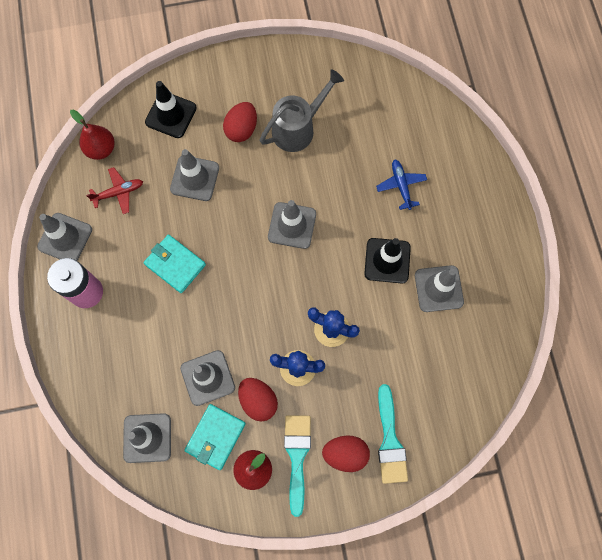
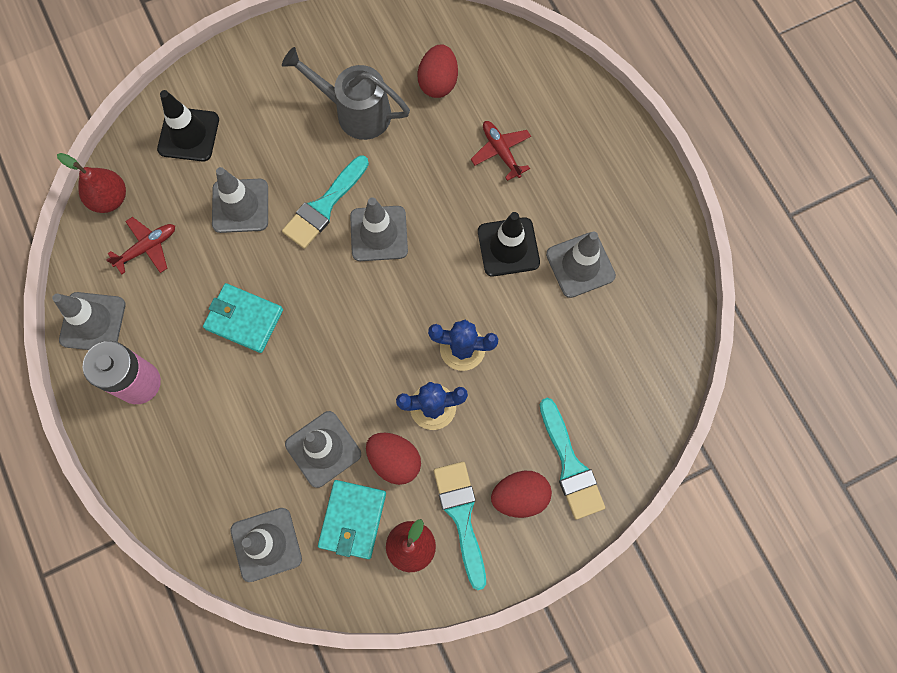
camera: 15 degrees left, 0 degrees up
(241, 129) = (284, 131): red egg -> red egg (438, 82)
(256, 194) = (324, 206): none -> turquoise brush
(298, 128) = (355, 112): grey watering can -> grey watering can turned 105 degrees counterclockwise
(401, 185) = (501, 151): blue plane -> red plane

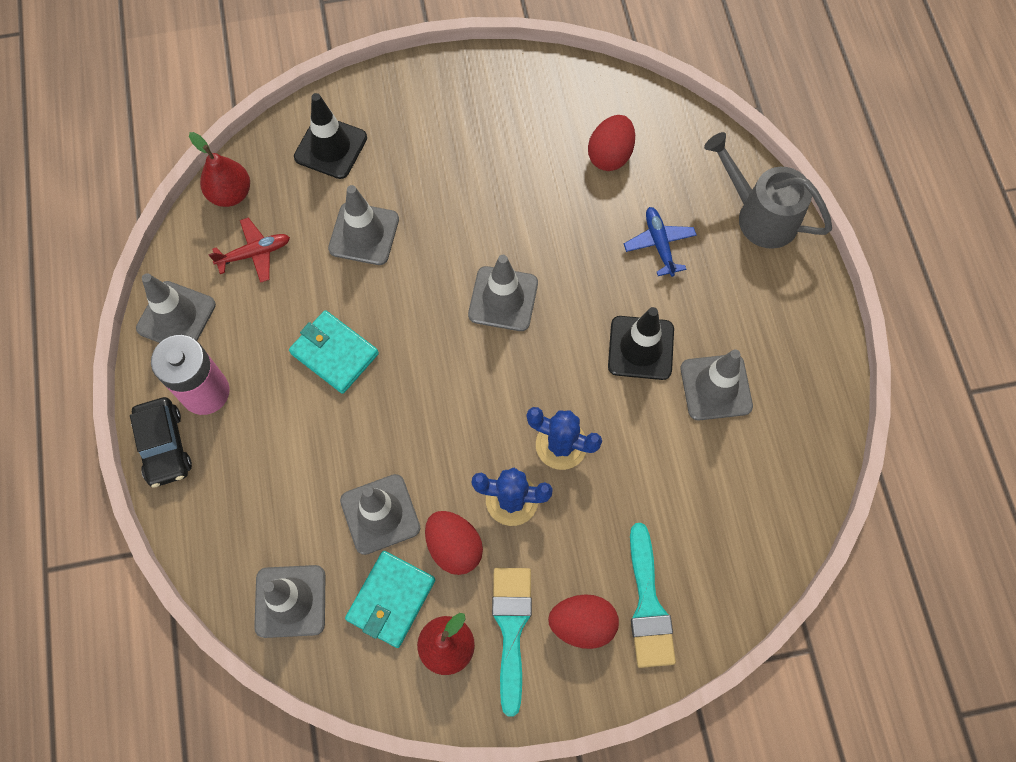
camera: 15 degrees right, 5 degrees down
(116, 440) = (164, 446): none -> black car
(324, 206) = (452, 256): turquoise brush -> none
(355, 112) = (512, 165): grey watering can -> grey watering can (759, 215)
(501, 151) = (659, 244): red plane -> blue plane

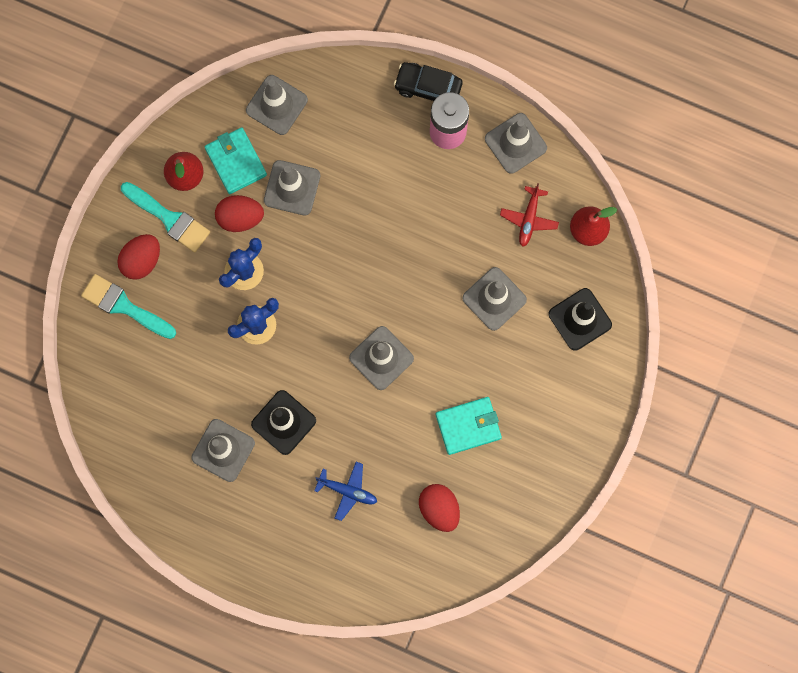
camera: 125 degrees right, 10 degrees up
(334, 353) = (418, 226): turquoise wallet -> turquoise wallet (468, 426)
(759, 215) = (320, 577): grey watering can -> none

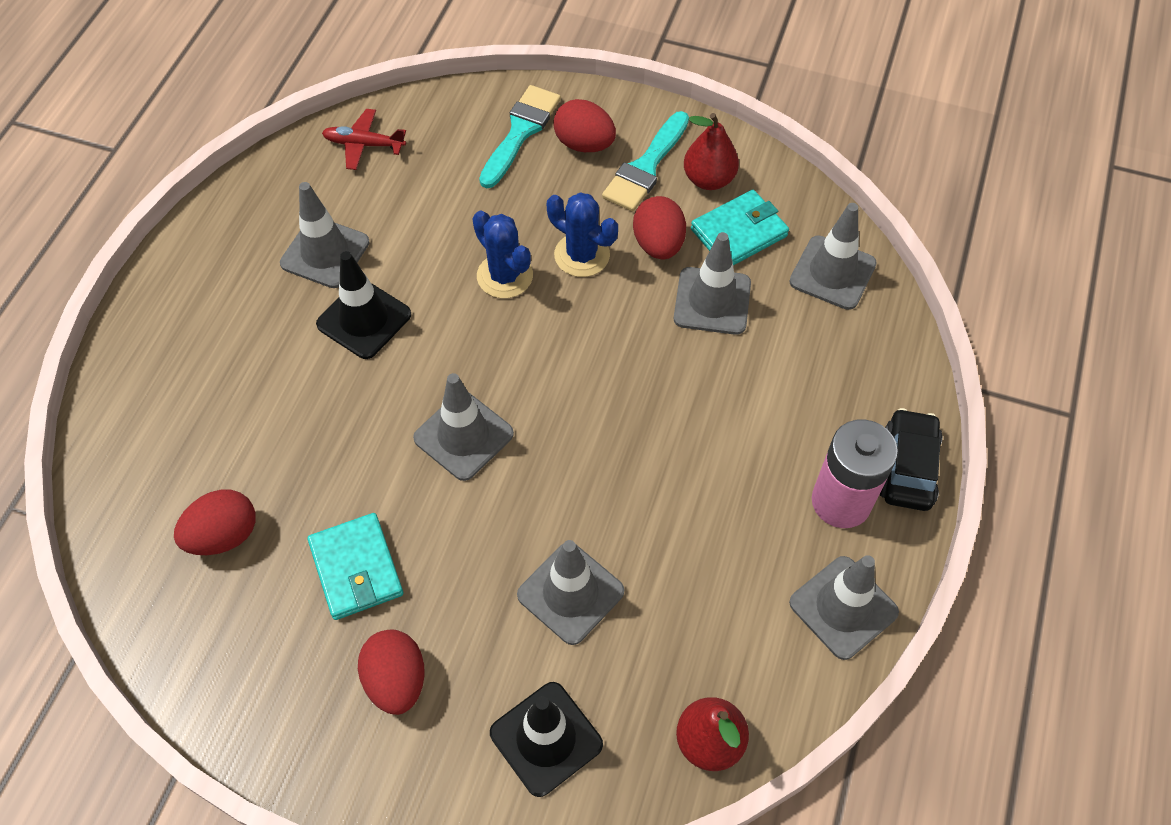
camera: 85 degrees right, 20 degrees down
(347, 491) = (259, 407): blue plane -> none
(529, 219) = (714, 639): red plane -> red plane (364, 144)
(540, 402) = (396, 681): none -> red egg

